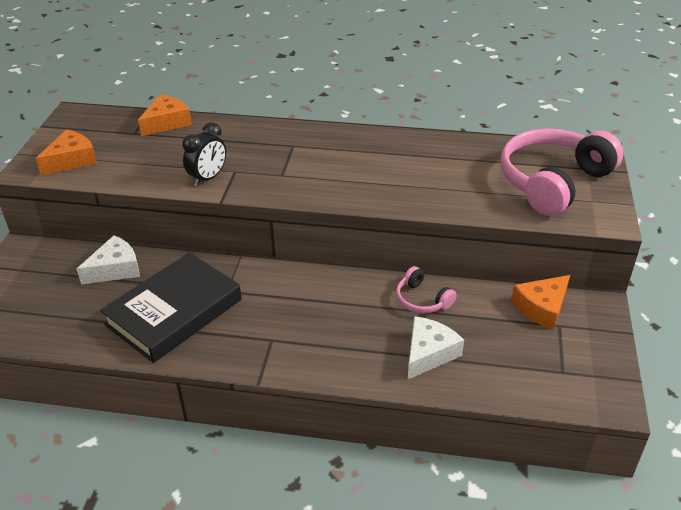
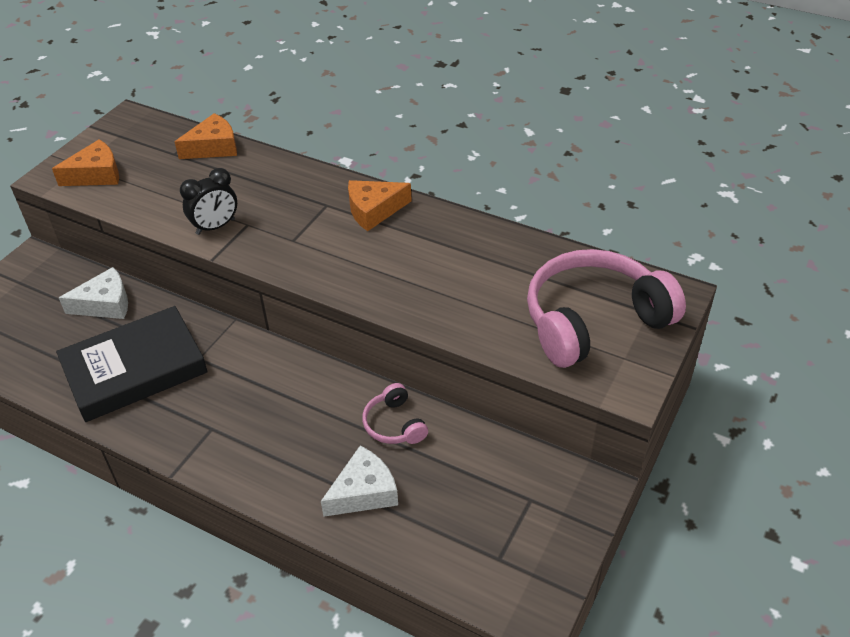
camera: 20 degrees right, 5 degrees up
(542, 308) = (524, 472): orange cheese -> orange cheese (374, 210)

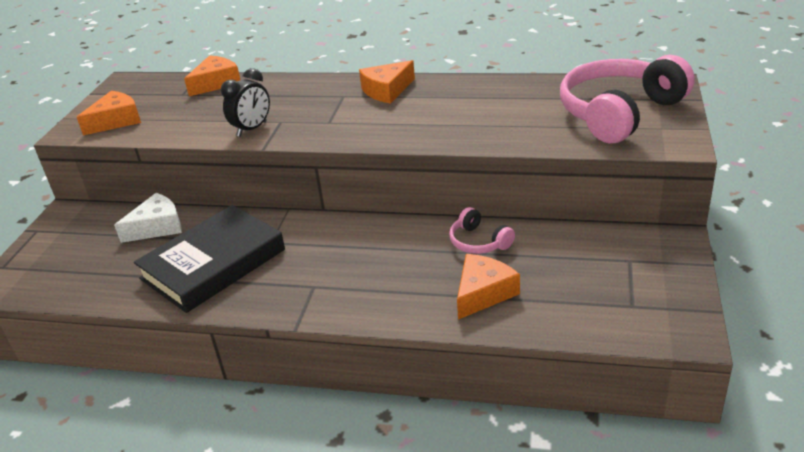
camera: 15 degrees left, 10 degrees down
(364, 492) = (483, 293): white cheese -> orange cheese

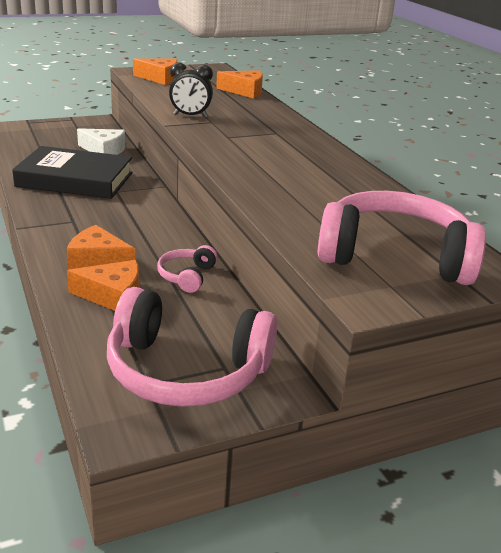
camera: 50 degrees right, 5 degrees down
(387, 90) = (305, 146): orange cheese -> orange cheese (97, 261)
(625, 281) = (186, 371): none -> pink headphones

